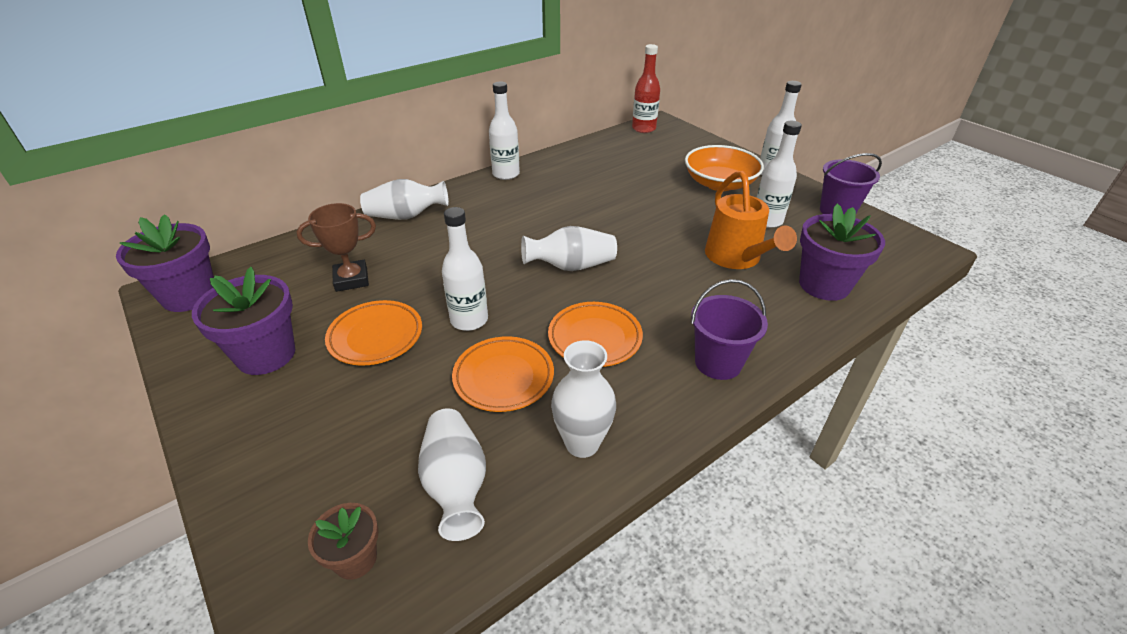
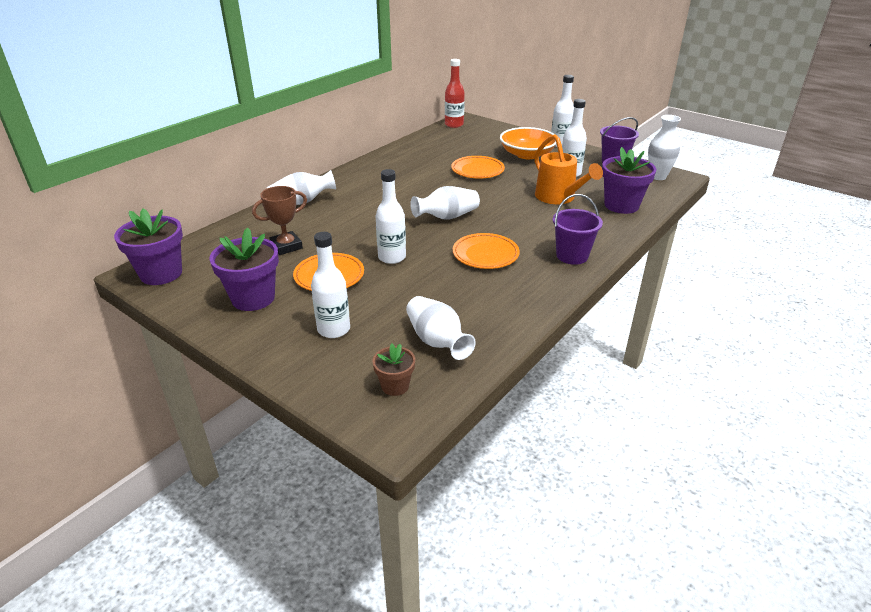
camera: 15 degrees left, 5 degrees down
(503, 377) = (435, 284): orange plate -> orange plate (477, 170)
(506, 174) = (364, 166): white bottle -> white bottle (334, 329)
(582, 443) = (506, 309): white vase -> white vase (657, 176)

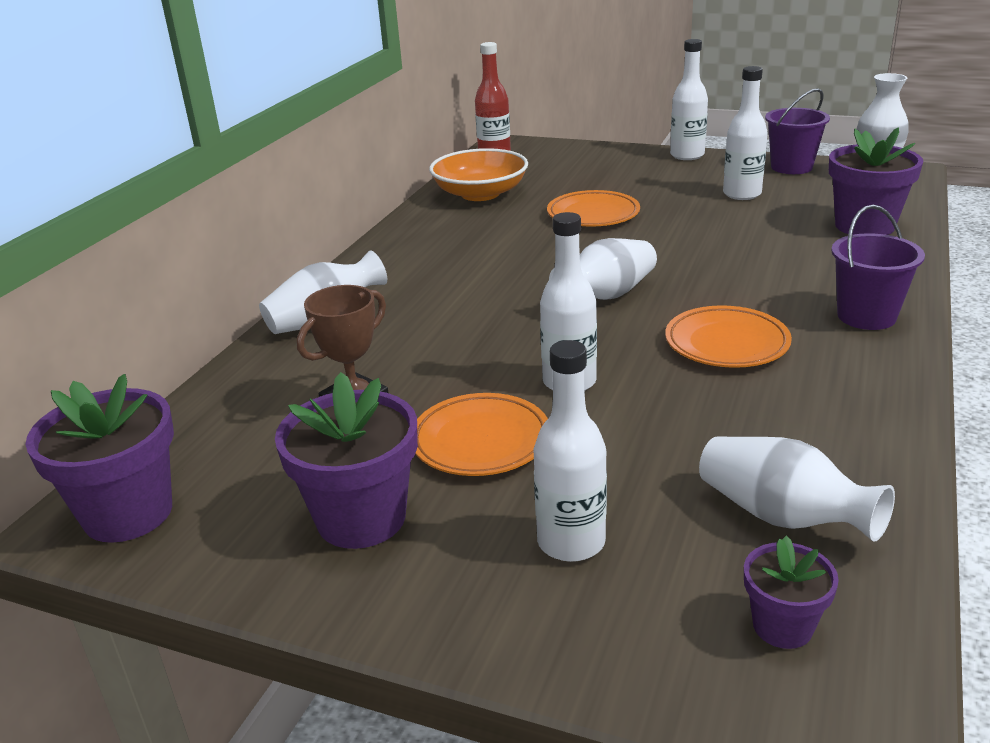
camera: 15 degrees left, 5 degrees down
(395, 386) = (782, 626): brown flower pot -> purple flower pot
(527, 154) = (650, 178): orange bowl -> orange bowl (480, 194)
(559, 198) = (760, 232): orange watering can -> none

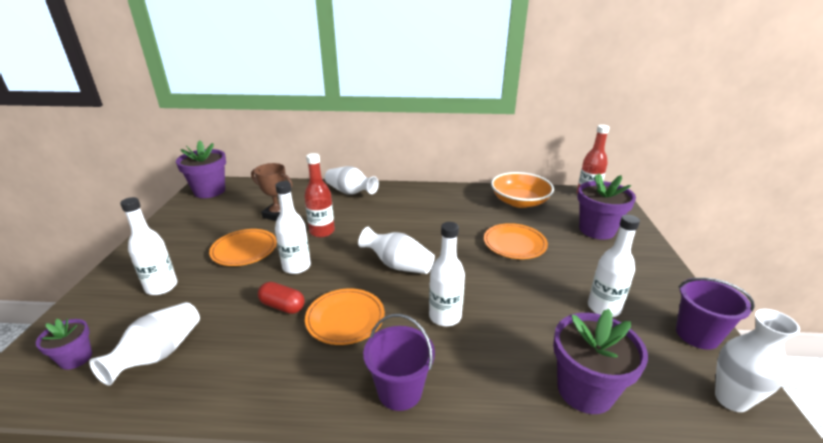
camera: 70 degrees right, 0 degrees up
(361, 518) = (194, 234): purple flower pot -> purple flower pot (597, 230)
(461, 355) = (322, 231): none -> red bottle
(680, 395) = (282, 306): none -> red capsule
(687, 155) = (665, 271): white bottle -> white bottle (445, 316)

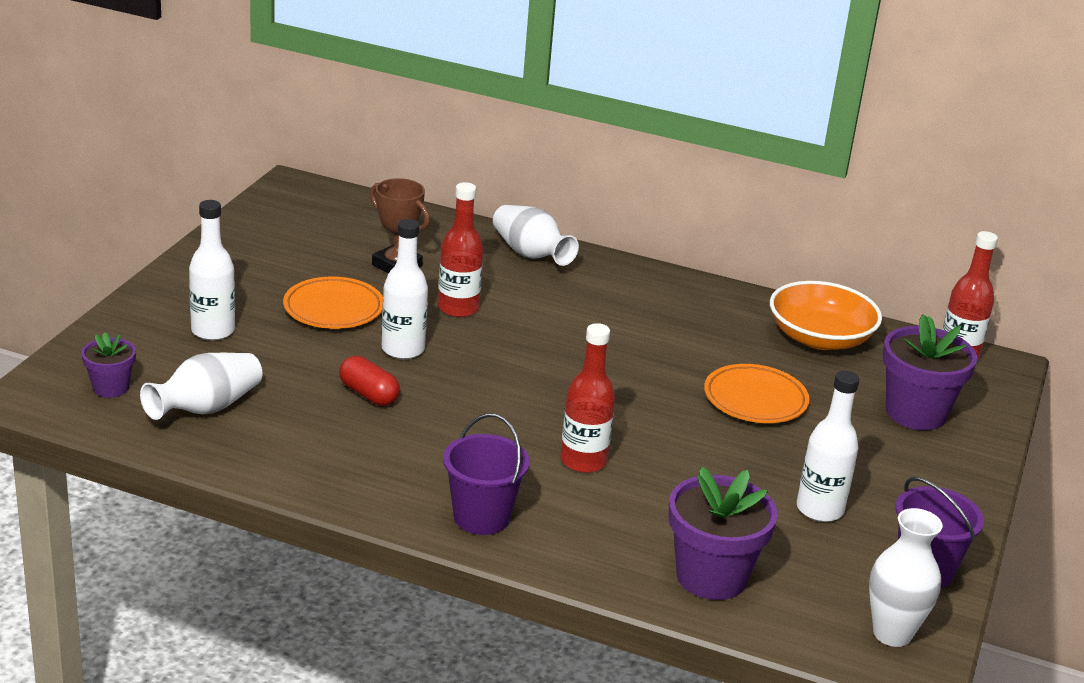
camera: 15 degrees right, 0 degrees up
(209, 191) = (297, 199): purple flower pot -> none
(345, 319) = (447, 430): orange plate -> none
(398, 265) = (552, 384): white vase -> none
(445, 316) = (583, 461): white bottle -> red bottle

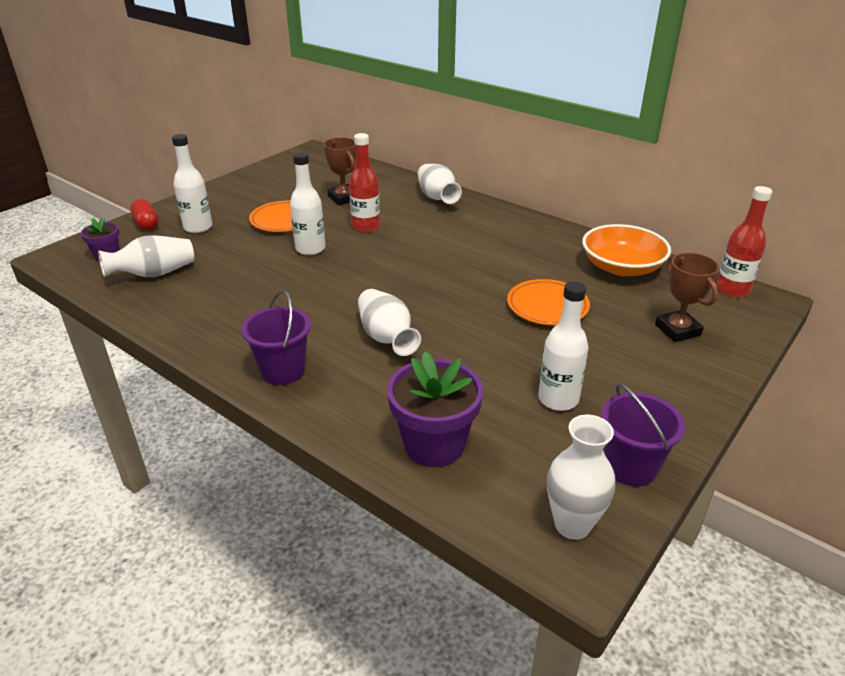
camera: 20 degrees right, 5 degrees up
(369, 394) = (266, 275): red capsule -> red capsule (146, 223)
(583, 461) = (386, 338): red bottle -> white vase
(915, 413) = (677, 330): purple flower pot -> brown trophy

